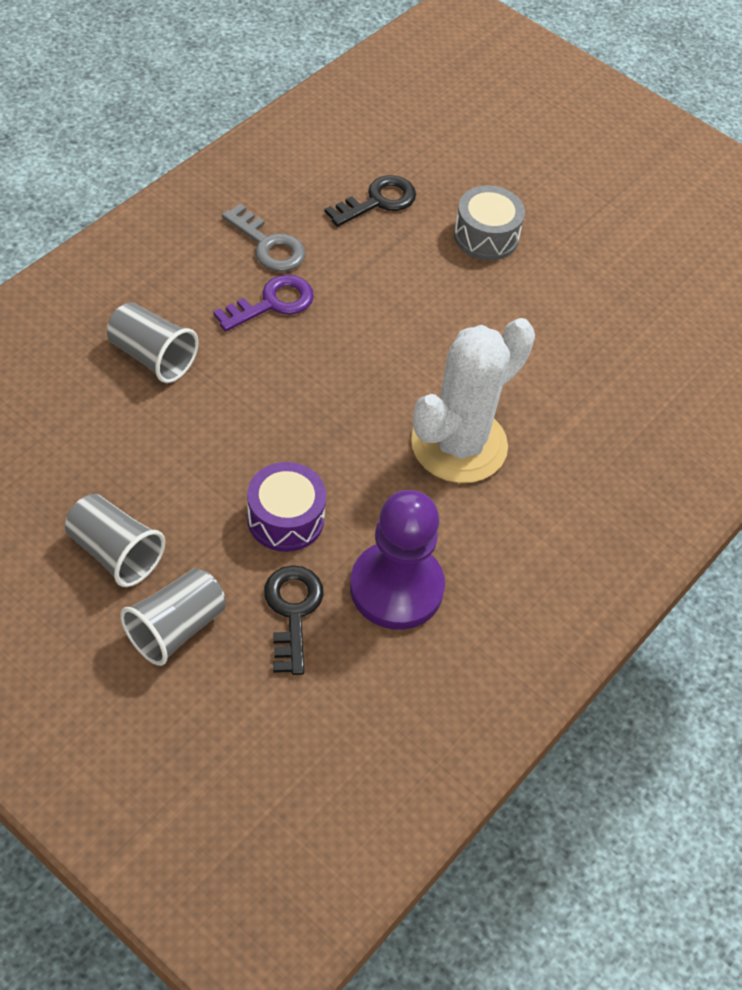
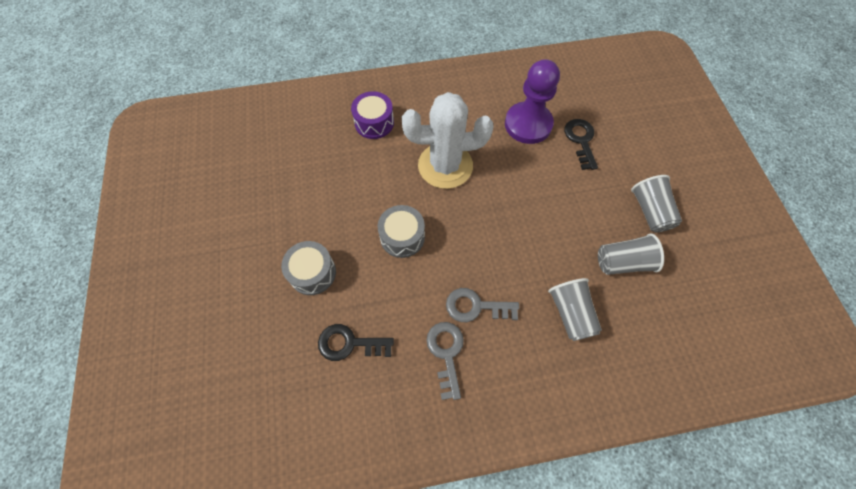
camera: 135 degrees left, 10 degrees up
(176, 628) = (638, 162): grey cup -> grey cup (622, 262)
(272, 303) = (475, 306): purple key -> grey key
(285, 518) = (556, 180): purple drum -> purple drum (374, 123)
(292, 611) = (581, 140): black key -> black key turned 135 degrees clockwise
(426, 325) = (402, 237): none -> grey drum

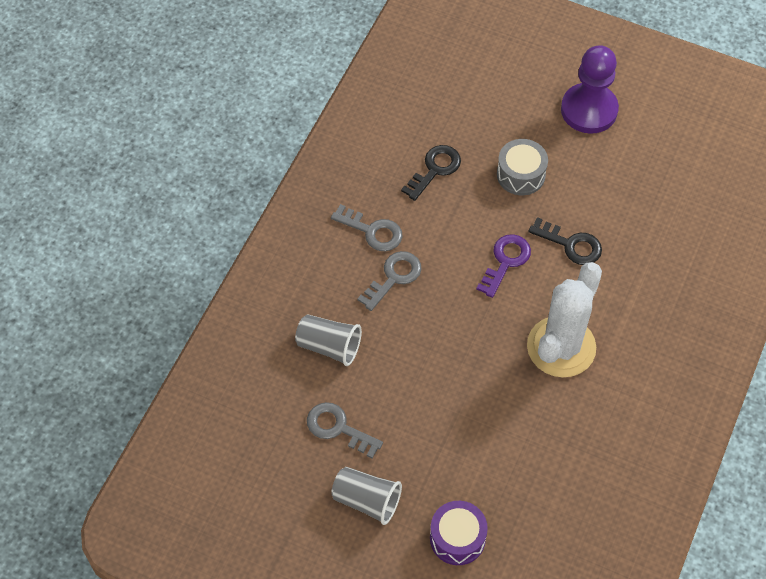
camera: 125 degrees right, 5 degrees down
(374, 123) = (666, 314): purple drum -> purple drum (457, 538)
(402, 237) = (505, 261): grey drum -> purple key
(528, 124) = (558, 466): purple pawn -> purple pawn (589, 110)
(581, 140) = (498, 504): black key -> black key (571, 244)
(622, 262) = (338, 428): grey cup -> grey key

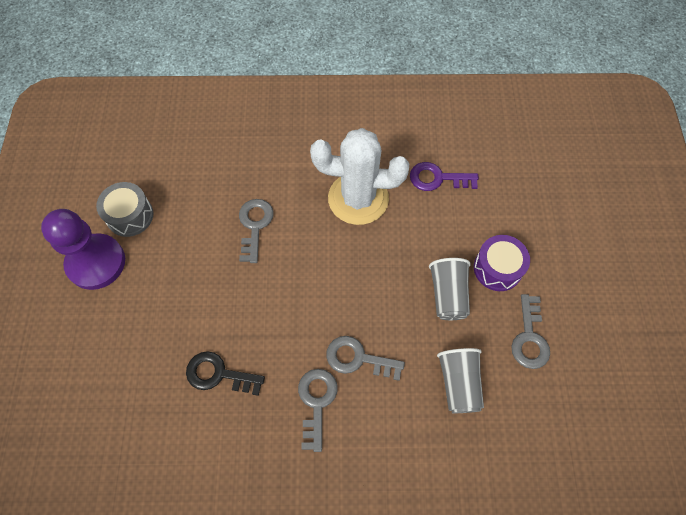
camera: 115 degrees left, 5 degrees up
(366, 500) = (574, 286): grey cup -> grey cup (448, 295)
(457, 538) = (559, 209): purple drum -> purple drum (497, 268)
(505, 261) = (296, 270): purple key -> purple key (437, 178)
(521, 175) = (194, 293): grey drum -> grey drum (130, 216)
(571, 244) = (254, 225): black key -> grey key

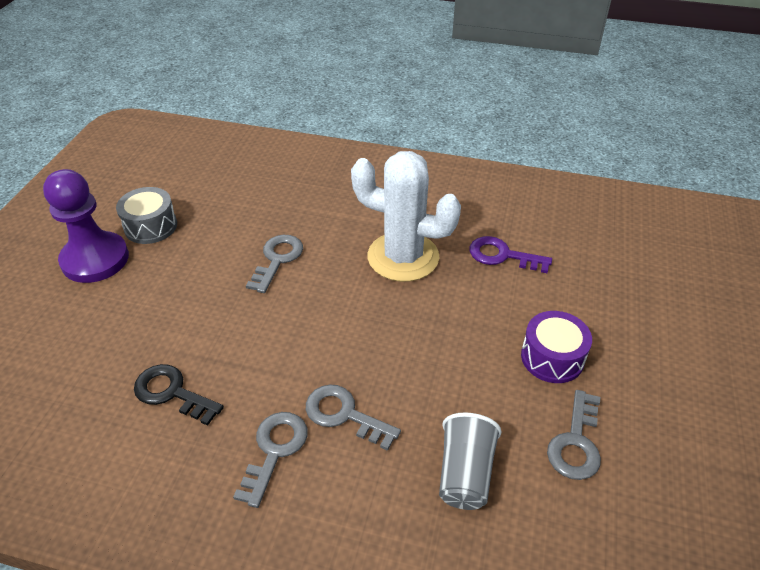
camera: 15 degrees right, 20 degrees down
(448, 295) = (480, 372): grey cup -> none

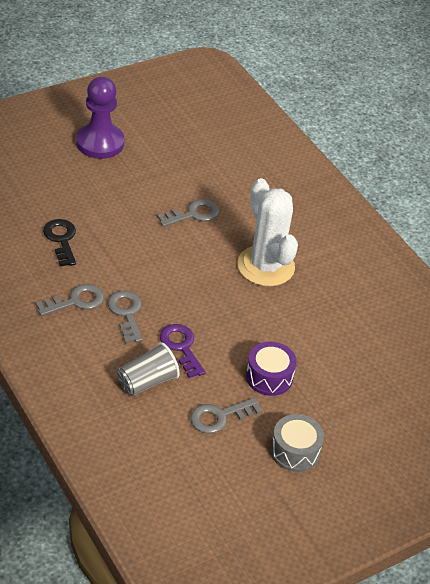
camera: 40 degrees right, 0 degrees up
(151, 226) = (149, 144): grey drum -> grey drum (295, 451)
(502, 255) = (326, 310): purple key -> purple key (181, 347)

